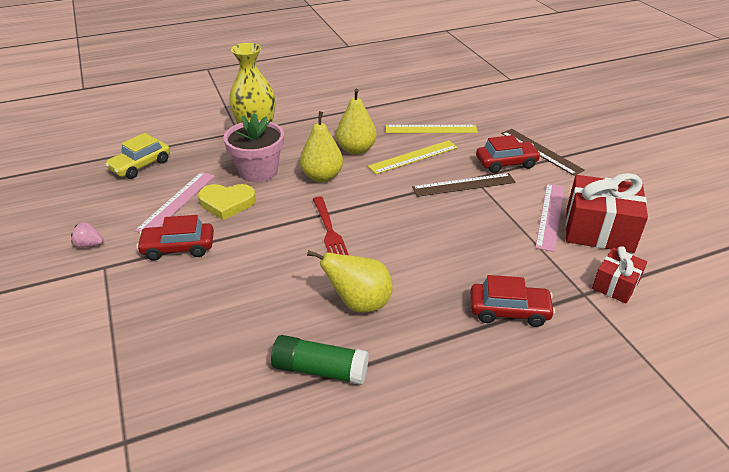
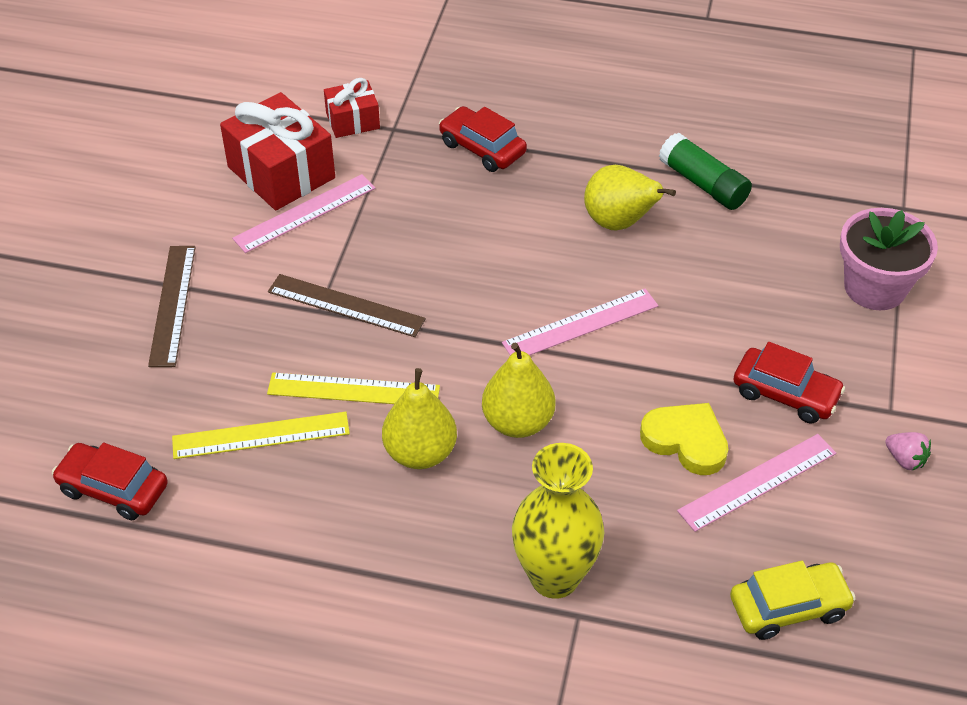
camera: 145 degrees left, 10 degrees up
(258, 171) = (603, 485): pink flower pot -> pink flower pot (875, 287)
(329, 231) = (580, 324): red fork -> pink ruler
(431, 129) = (261, 436): yellow ruler -> yellow ruler turned 45 degrees counterclockwise
(506, 163) = (246, 310): red car -> red car (113, 489)

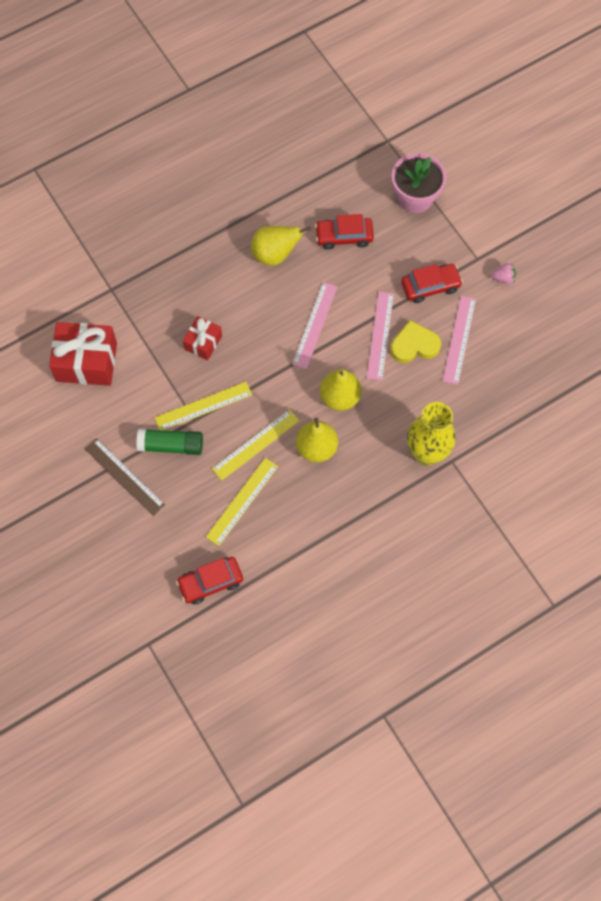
camera: 45 degrees left, 20 degrees up
(305, 213) = (126, 374): pink ruler -> pink ruler (380, 335)
(345, 306) = (203, 406): brown ruler -> yellow ruler
(353, 121) = (85, 301): red gift -> red gift (203, 342)
(482, 148) = (167, 264): red car -> red car (344, 236)
(703, 184) = (289, 200): green glue stick -> green glue stick (171, 445)
(788, 607) = (521, 386): yellow car -> none

